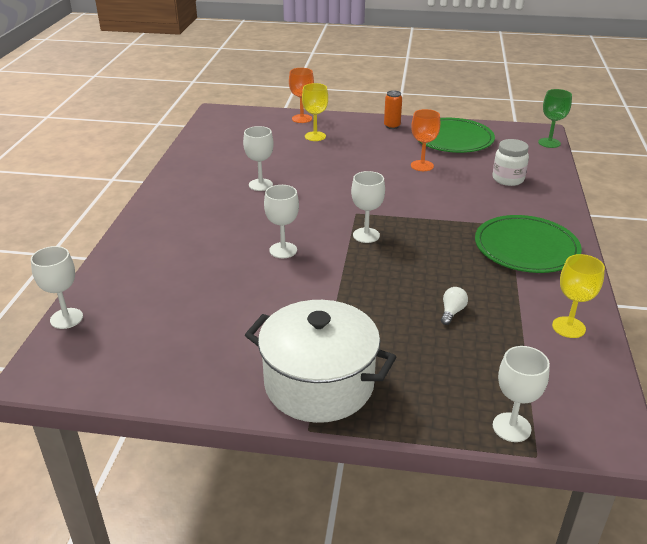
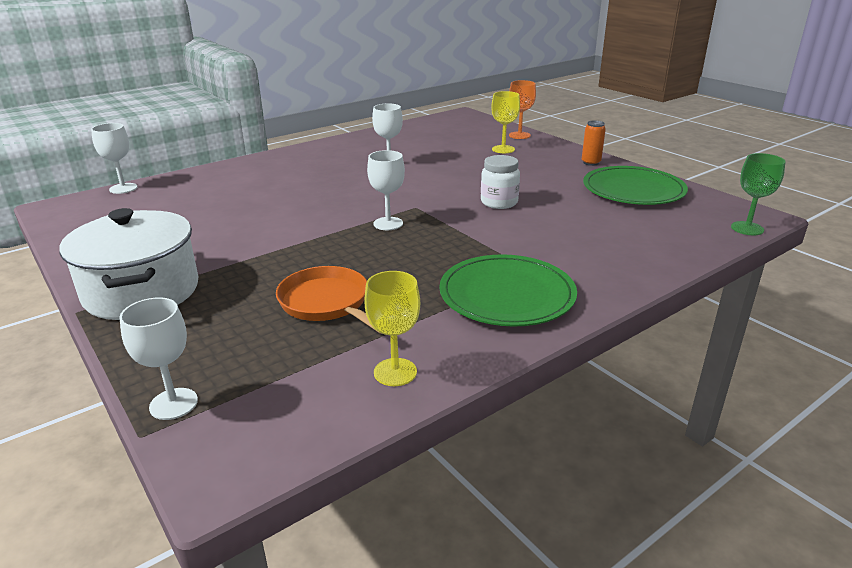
camera: 45 degrees right, 5 degrees down
(283, 250) = (310, 207): white goblet -> none
(422, 166) = (552, 198): orange goblet -> none
(452, 312) = (327, 303): white light bulb -> orange pan
(508, 179) = (619, 238): white jar -> white jar (499, 202)

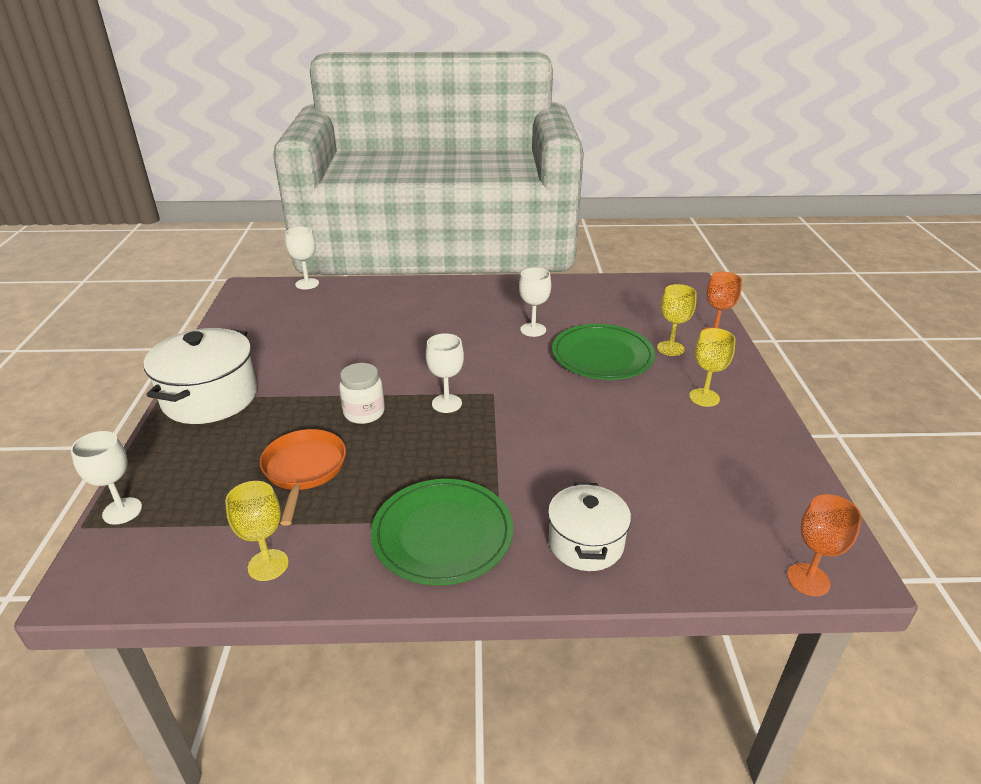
camera: 35 degrees right, 5 degrees up
(499, 202) = (575, 419): white jar -> white jar (364, 413)
(562, 167) = (704, 397): none -> yellow goblet
(591, 163) = (745, 403): orange can -> none
(608, 260) = (585, 543): none -> white pot
(633, 190) = (743, 462): green plate -> green plate (602, 355)
(747, 228) = (808, 579): green goblet -> orange goblet

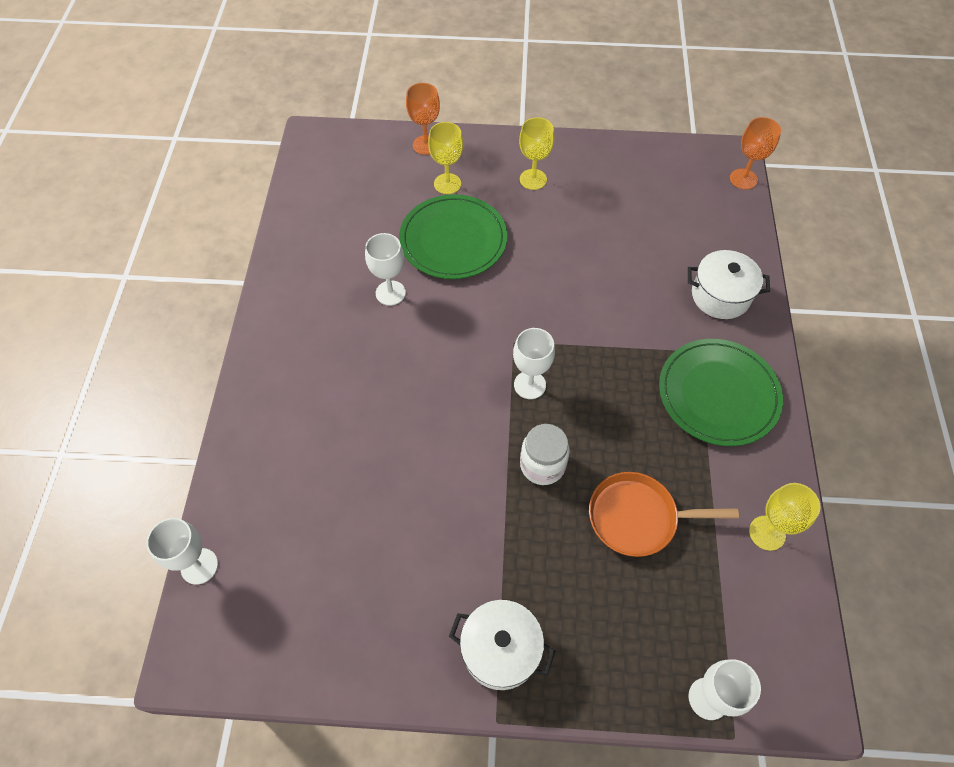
camera: 85 degrees left, 25 degrees up
(210, 397) = (500, 650): white pot -> white pot, size x0.64

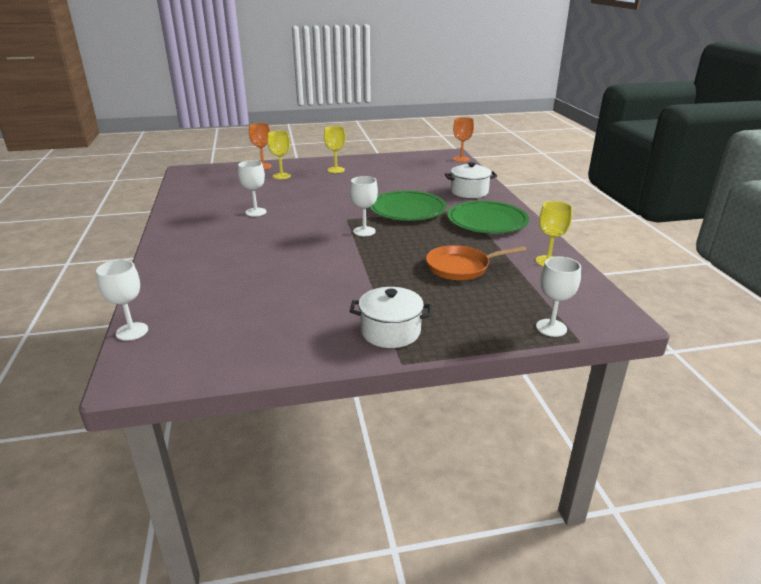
camera: 15 degrees left, 30 degrees down
(453, 240) = (292, 192): green plate -> green plate (407, 209)
(542, 465) = (386, 257): white jar -> none

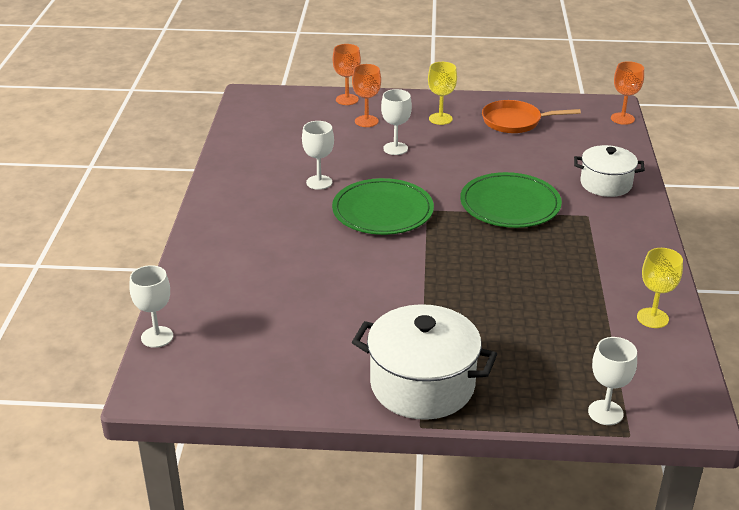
camera: 15 degrees right, 5 degrees up
(281, 176) = (366, 121): yellow goblet -> orange goblet
(364, 231) = (442, 234): white goblet -> white goblet (395, 148)
(390, 331) = (422, 385): white pot -> white pot, size x1.57
(461, 267) = (539, 309): orange pan -> orange pan (515, 121)
(487, 221) = (606, 239): green plate -> green plate (382, 211)

